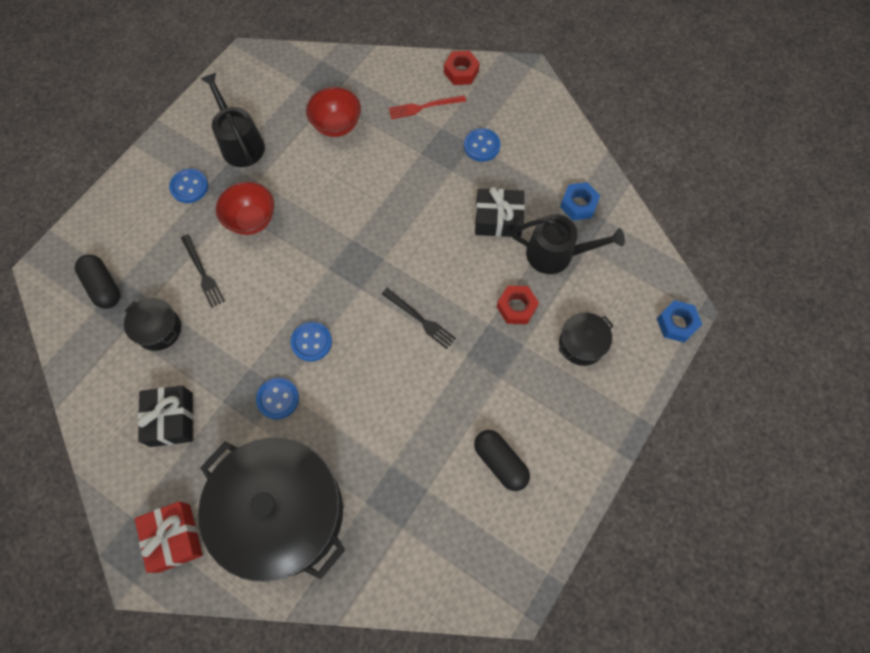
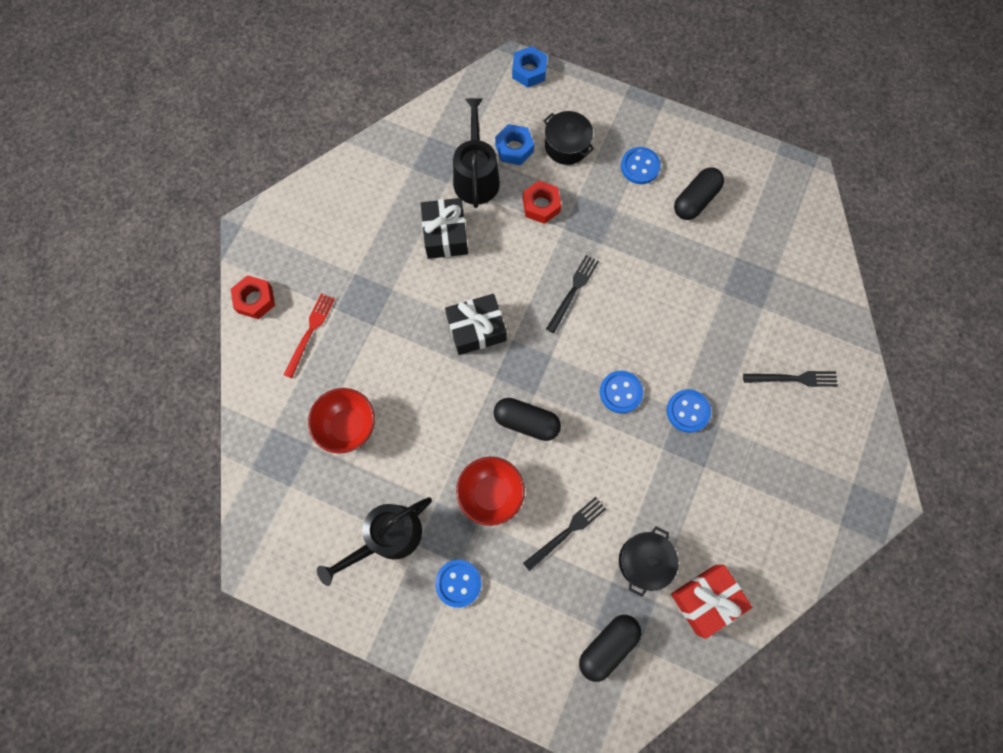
camera: 100 degrees left, 5 degrees up
(171, 419) = (736, 514): black gift -> black gift (476, 329)
(174, 538) = (846, 475): red gift -> red gift (706, 599)
(283, 513) = (793, 378): black pot -> black fork
(305, 257) = (526, 422): none -> black capsule
(424, 107) = (310, 332): red fork -> red fork turned 135 degrees counterclockwise
(482, 146) = (356, 263): blue button -> blue button (640, 166)
(578, 204) = (415, 162): blue nut -> blue nut (514, 148)

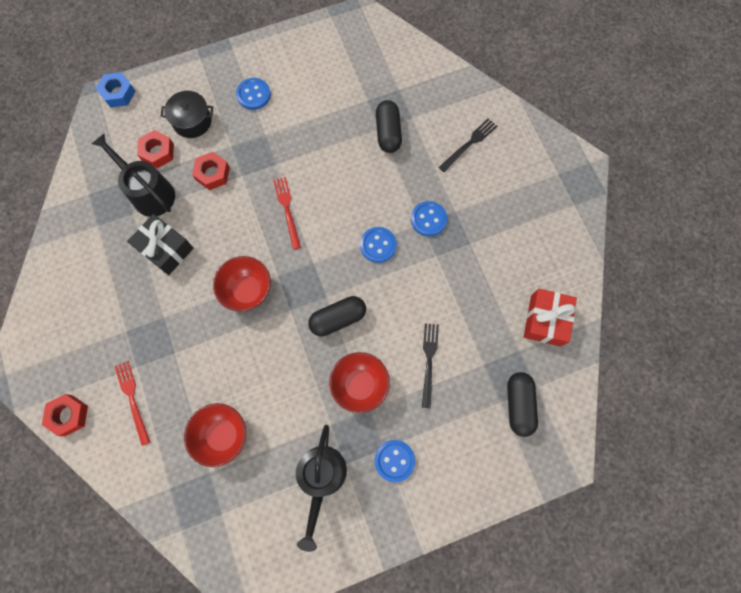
camera: 45 degrees left, 0 degrees up
(476, 329) = (247, 291): black gift -> red bowl
(514, 148) = (158, 152): blue nut -> red nut
(573, 291) = (287, 210): black fork -> red fork
(644, 561) = (490, 333): black pot -> none
(695, 200) = (309, 87): black capsule -> black capsule (388, 133)

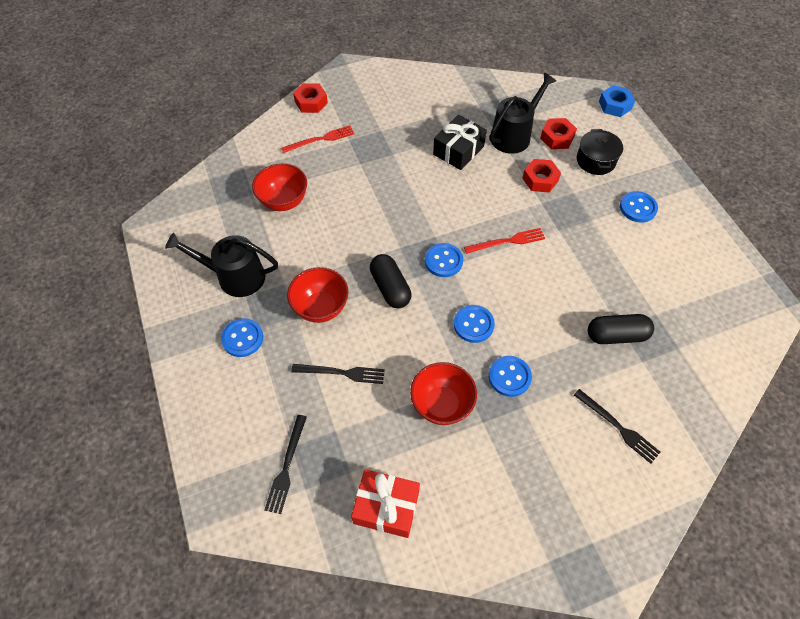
camera: 90 degrees right, 15 degrees down
(247, 291) = (419, 213): red bowl -> red bowl (441, 404)
(308, 269) = (443, 261): none -> blue button
(518, 405) = (286, 466): black capsule -> black fork

